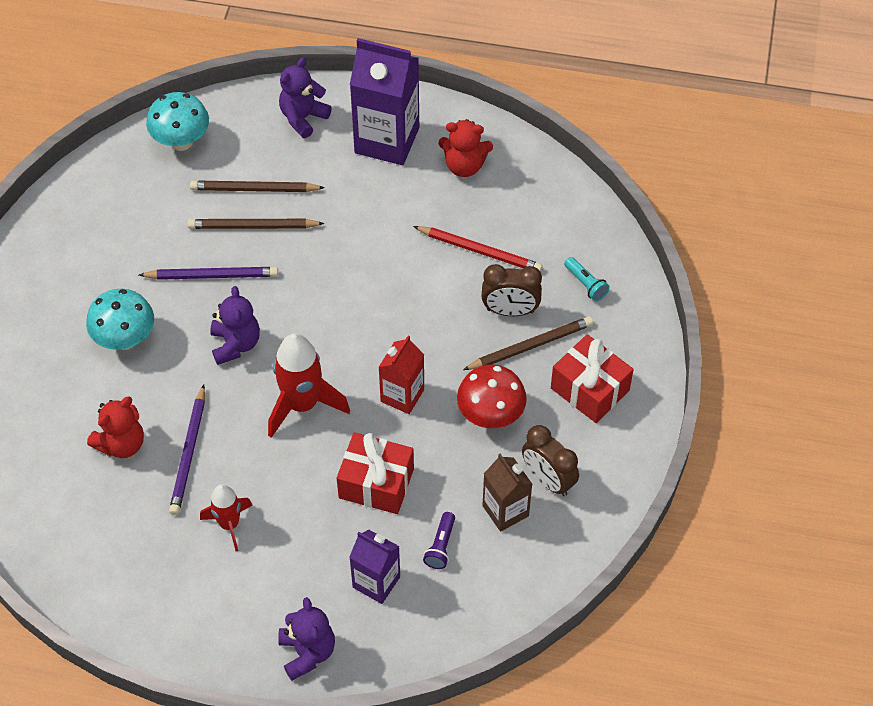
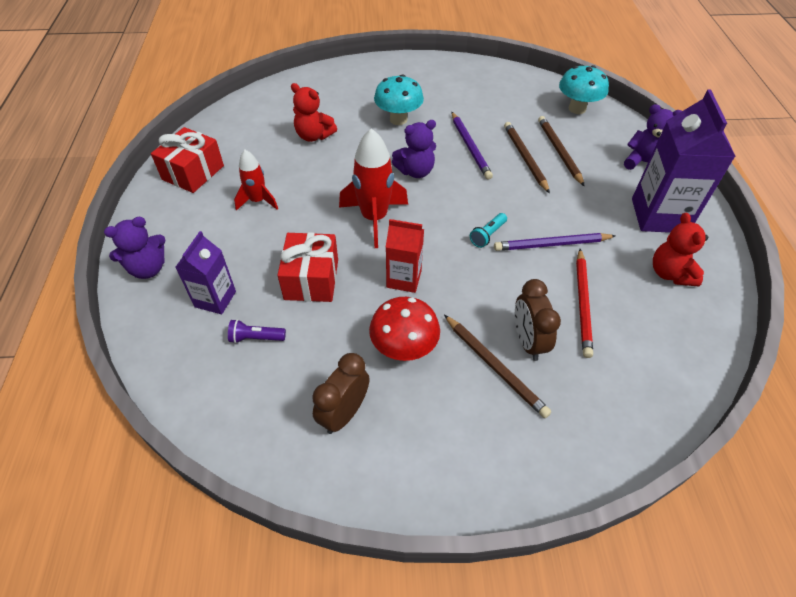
camera: 75 degrees right, 5 degrees down
(189, 453) = (314, 168): purple pencil -> purple pencil (552, 245)
(505, 511) = (301, 382): brown carton -> none
(586, 284) = (593, 403): turquoise flashlight -> turquoise flashlight (487, 235)
(590, 389) = (464, 432): red gift -> red gift (193, 172)

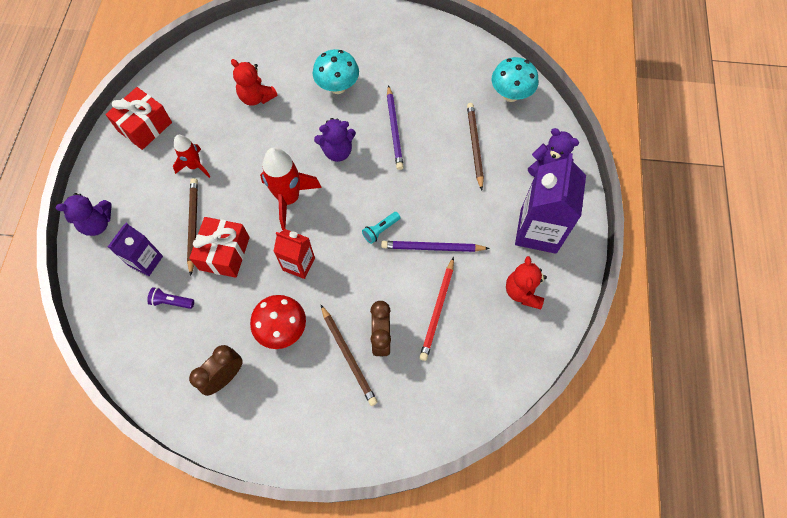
camera: 10 degrees right, 15 degrees up
(524, 158) = (440, 149): brown pencil -> brown pencil (193, 225)

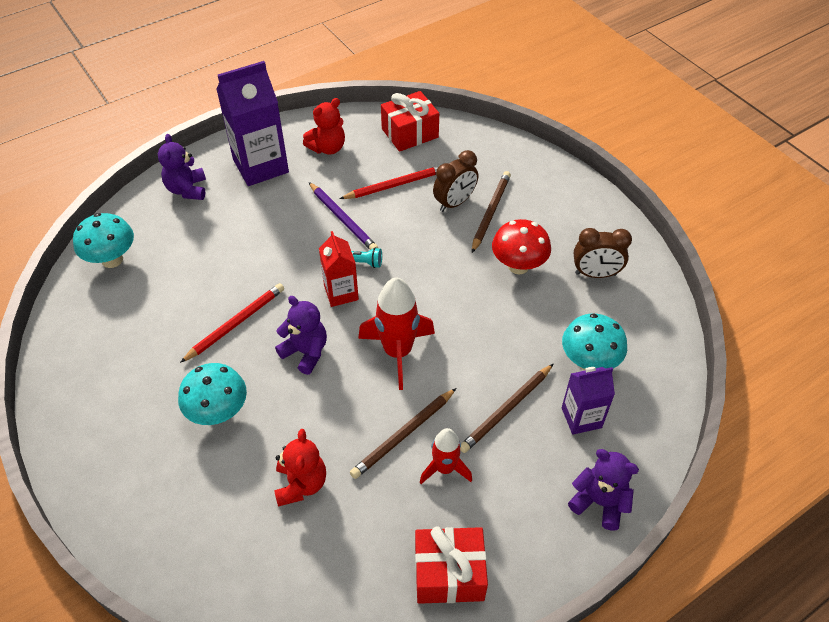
camera: 130 degrees left, 15 degrees down
(172, 302) = (589, 362): purple flashlight -> turquoise mushroom
(224, 253) = (504, 359): red gift -> red gift (410, 133)
(299, 264) = (453, 296): red carton -> red carton (341, 293)
(394, 129) = (235, 323): purple pencil -> red pencil
(474, 146) = (203, 251): brown pencil -> brown pencil (404, 435)

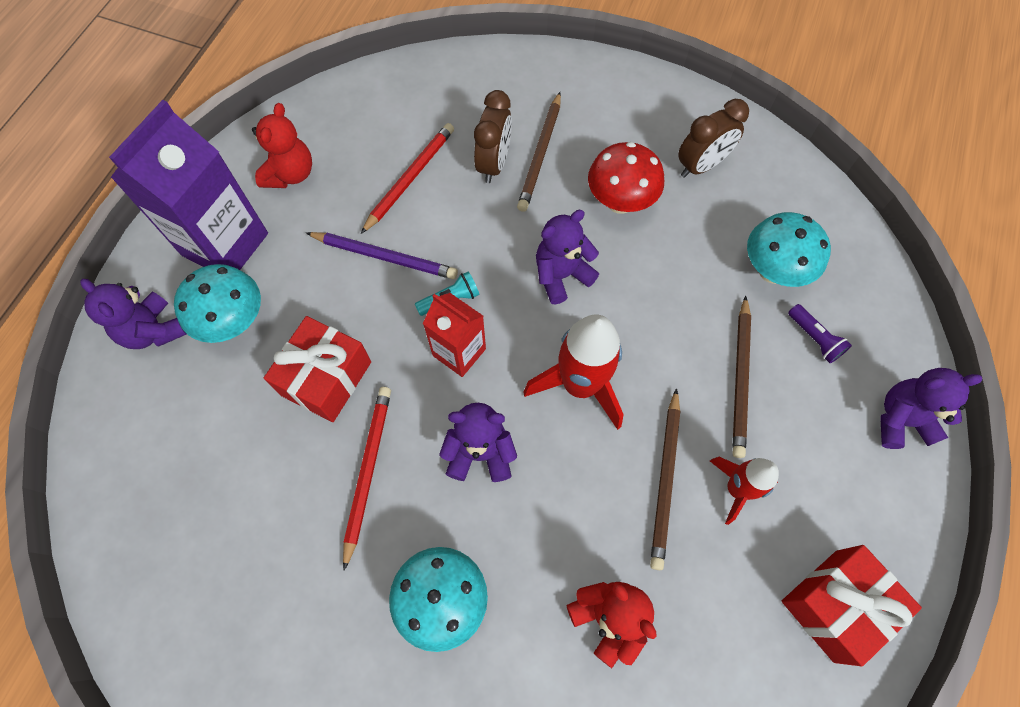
camera: 35 degrees left, 15 degrees up
(112, 259) = (131, 489): turquoise mushroom -> turquoise mushroom (235, 322)
(410, 133) = (373, 103): red gift -> red gift (326, 378)
(441, 286) = (561, 275): none -> purple teddy bear
(490, 212) = (541, 154): brown pencil -> brown pencil turned 150 degrees counterclockwise
(581, 418) = (814, 338): purple carton -> purple flashlight

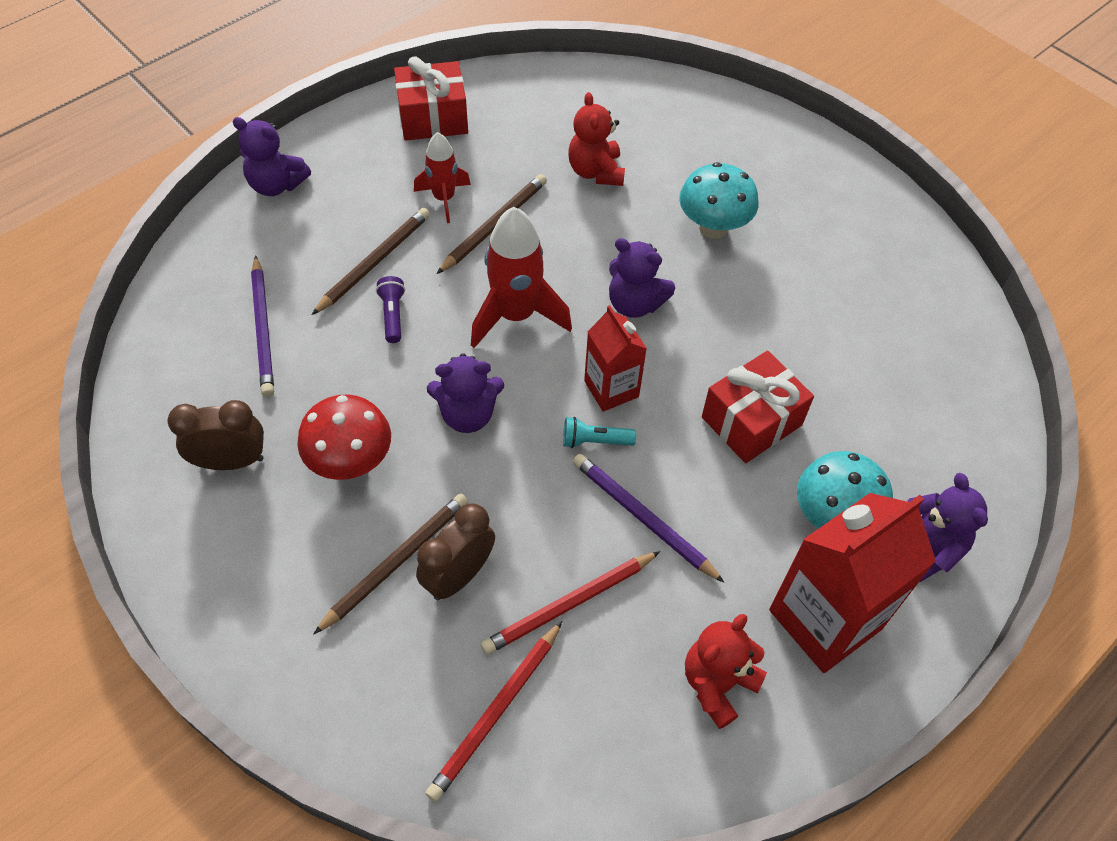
camera: 155 degrees left, 10 degrees down
(225, 244) = (825, 619): purple carton -> red carton
(367, 471) = (740, 330): red pencil -> red pencil (497, 712)
(772, 271) = (263, 328): turquoise mushroom -> purple pencil
(814, 338) = (283, 263): purple flashlight -> purple flashlight (392, 315)

